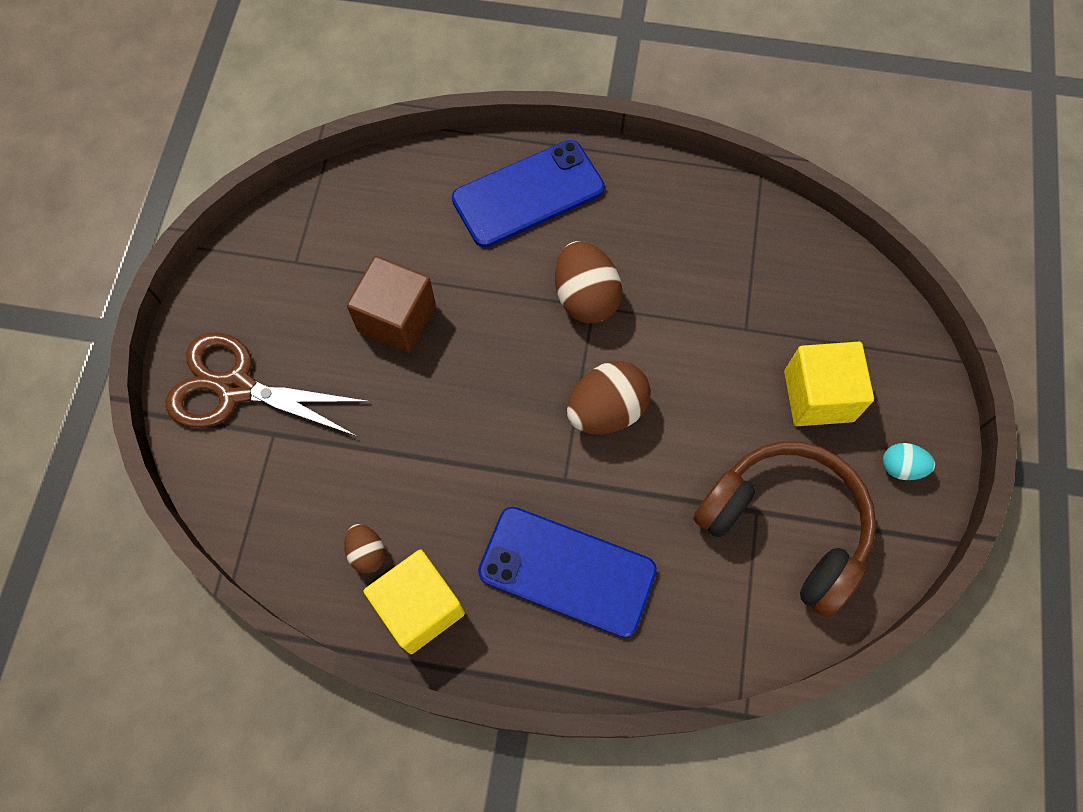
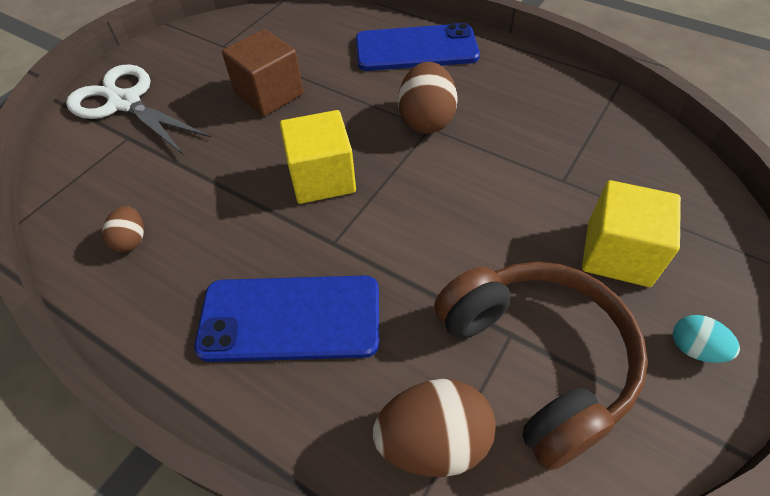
camera: 25 degrees right, 15 degrees down
(235, 388) = (125, 103): brown scissors -> white scissors
(419, 607) = (141, 299): yellow cube -> yellow cube (322, 178)
(567, 571) = (290, 318): blue phone -> blue phone turned 45 degrees counterclockwise
(606, 410) = (401, 202): brown egg -> brown egg (433, 440)

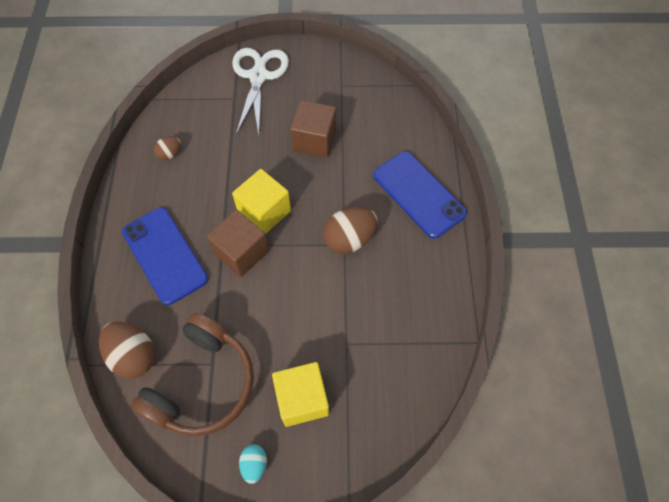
camera: 55 degrees right, 10 degrees up
(361, 226) = (241, 252): none -> brown cube

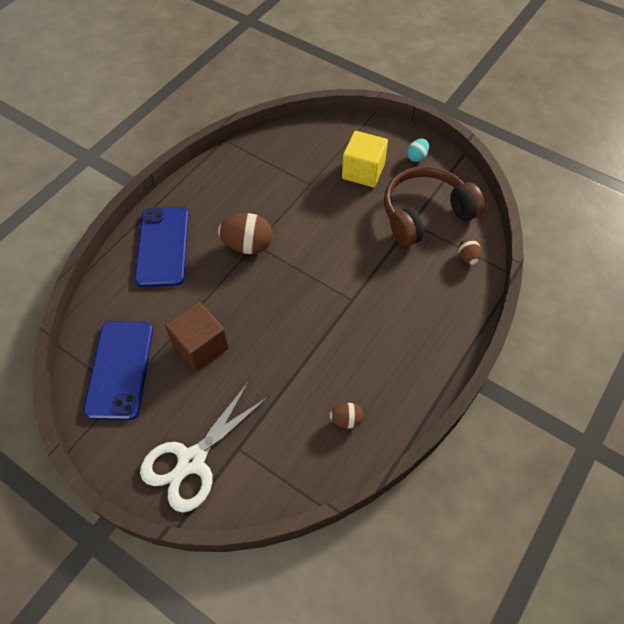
camera: 145 degrees left, 5 degrees down
(134, 355) = (467, 258): brown egg -> brown egg, size x0.54
(165, 255) = (405, 319): blue phone -> blue phone (120, 369)
(241, 252) = (339, 285): brown cube -> none
(264, 211) = (297, 307): yellow cube -> none

